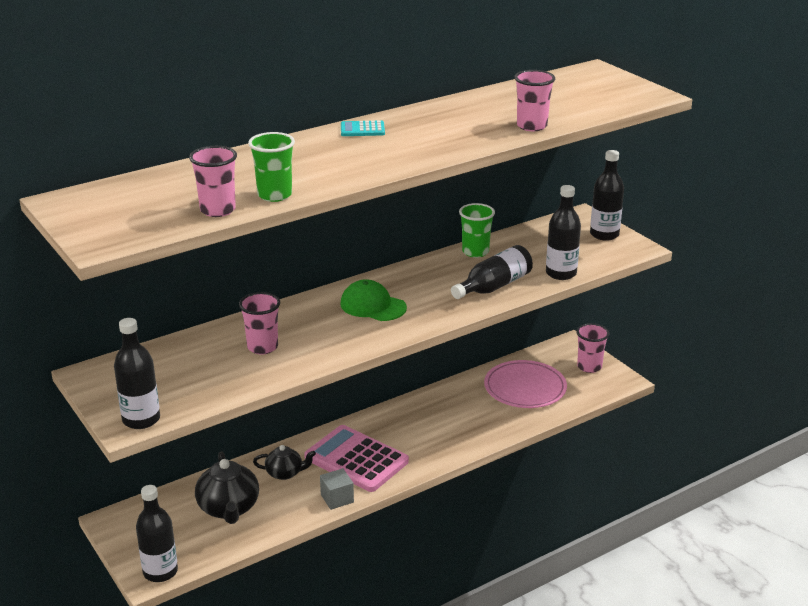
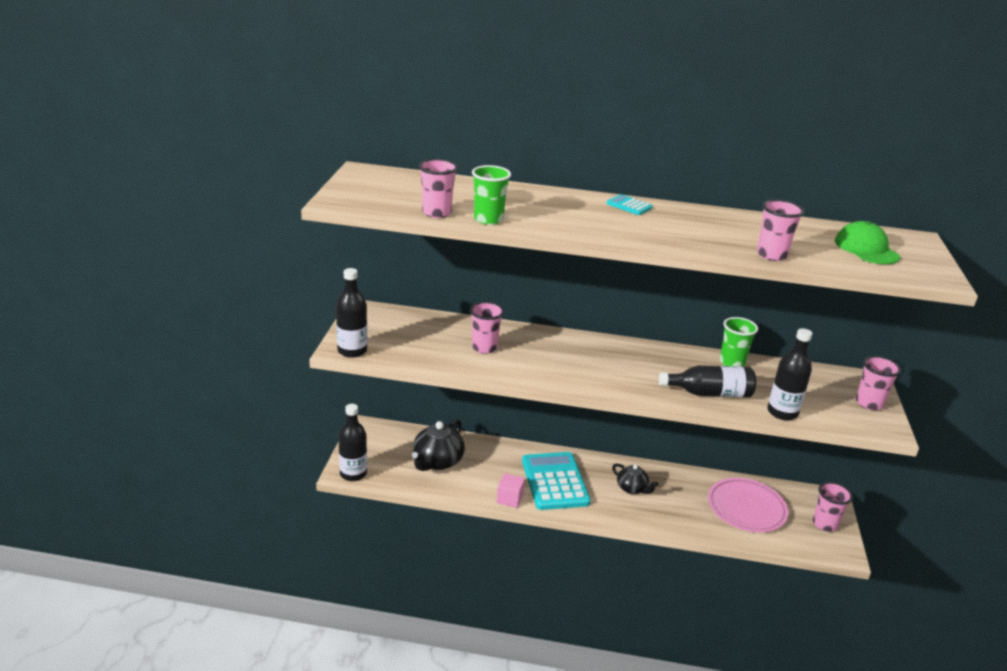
camera: 40 degrees right, 0 degrees up
(285, 473) = (498, 461): black teapot -> black teapot (632, 488)
(337, 498) = (509, 498): grey cube -> pink cube
(356, 459) = (554, 481): pink calculator -> turquoise calculator
(373, 306) = (596, 360): green cap -> green cap (866, 249)
(604, 234) = (869, 403): black bottle -> pink cup

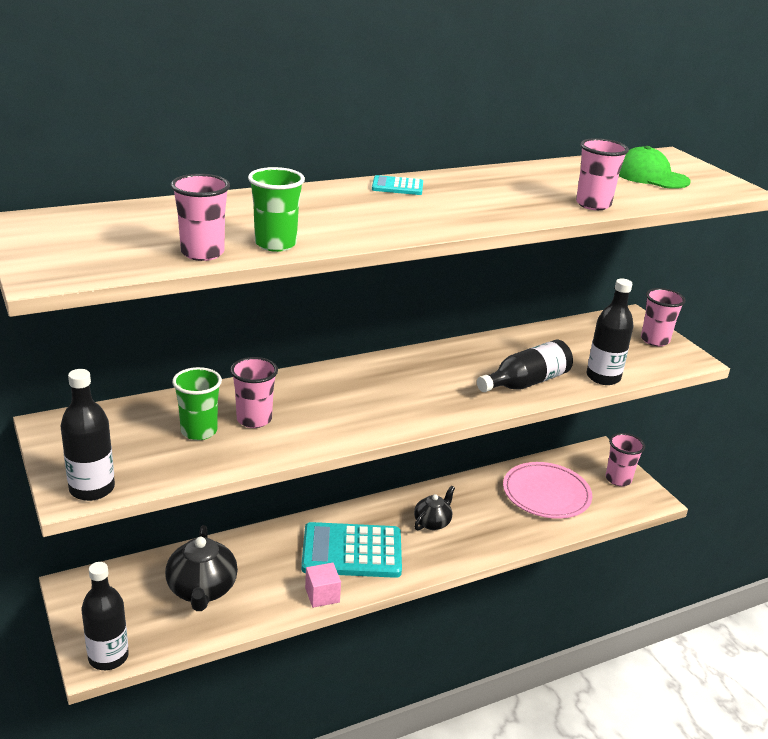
camera: 35 degrees left, 0 degrees up
(554, 481) = (352, 551): turquoise calculator -> turquoise calculator turned 45 degrees counterclockwise
(632, 488) = (432, 522): black teapot -> black teapot turned 60 degrees counterclockwise
(732, 362) = (510, 342): green cup -> green cup (199, 431)

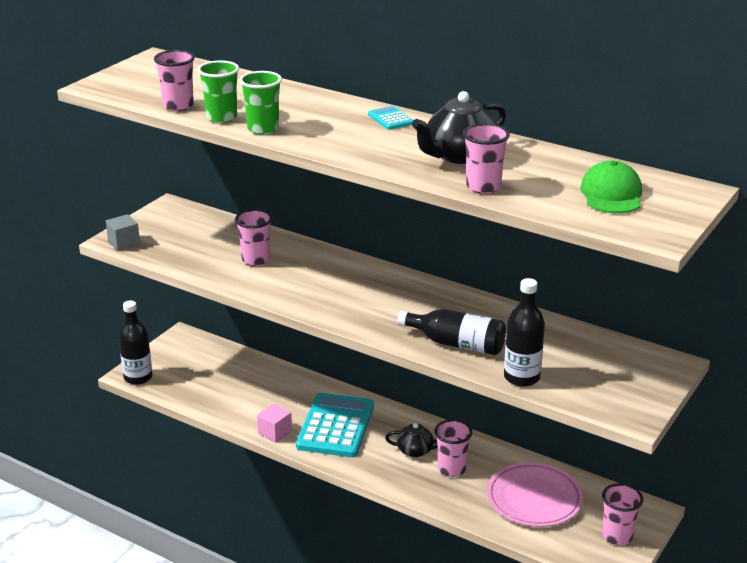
camera: 60 degrees right, 0 degrees up
(92, 489) = (124, 243): black bottle -> grey cube
(199, 431) = (219, 248): green cup -> green cup (263, 129)
(202, 590) = (228, 382): black teapot -> black teapot (459, 156)
(352, 551) = (336, 426): turquoise calculator -> turquoise calculator turned 45 degrees clockwise
(655, 340) = (642, 388): pink cup -> pink cup (451, 469)

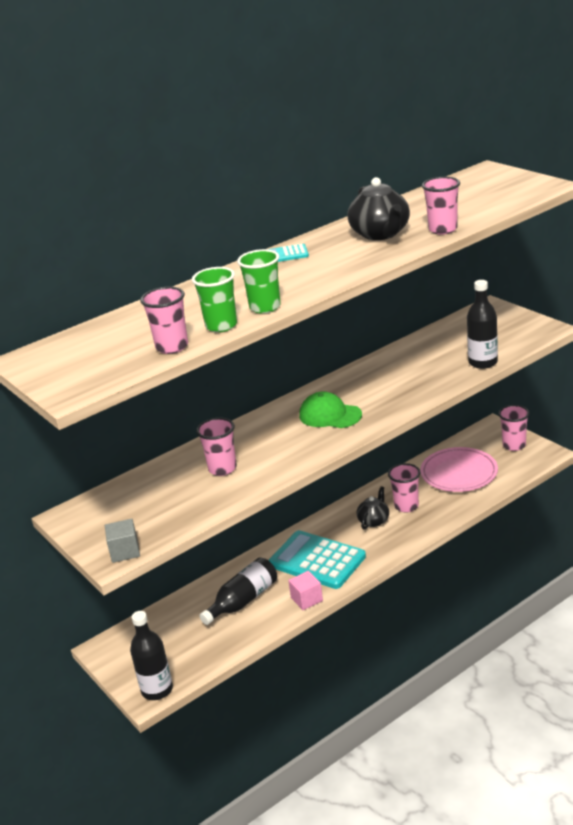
camera: 65 degrees left, 0 degrees up
(456, 344) = (423, 383): black bottle -> black bottle (243, 601)
(611, 194) = (478, 192): green cap -> green cap (330, 415)

